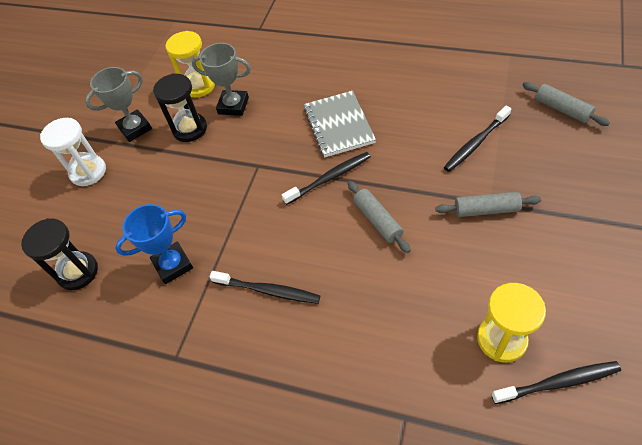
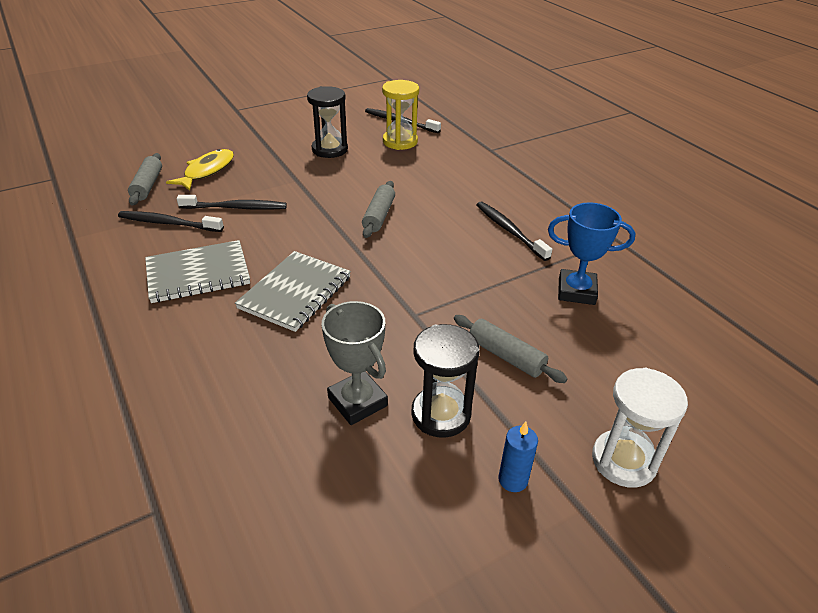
camera: 145 degrees left, 15 degrees down
(78, 272) = (684, 346): black hourglass -> black hourglass (330, 149)
(135, 128) = (513, 480): grey trophy -> blue candle
(199, 86) = (362, 476): yellow hourglass -> none
(329, 178) = (369, 261): black toothbrush -> black toothbrush (168, 223)
(406, 93) = (198, 274): none -> grey notebook
(486, 210) = (306, 178): grey rolling pin -> grey rolling pin (506, 356)
(560, 152) = (207, 171): none -> yellow fish

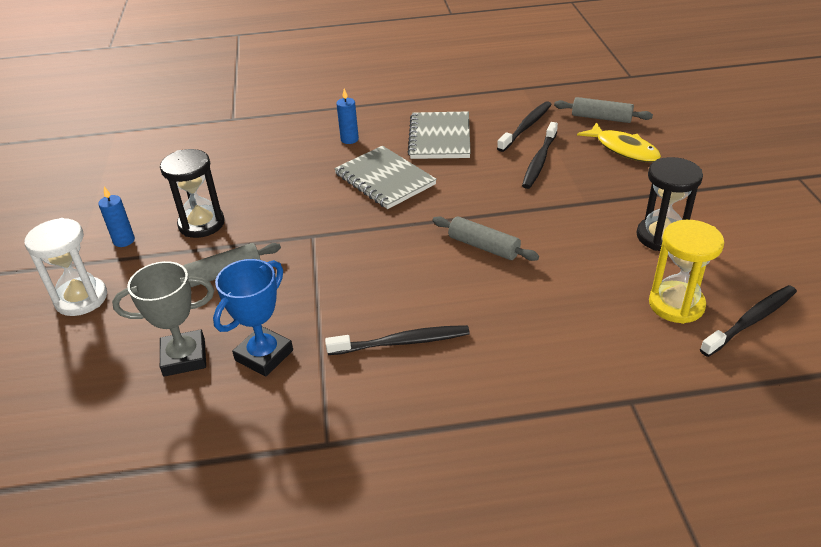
camera: 115 degrees right, 0 degrees up
(211, 345) = (349, 139): none -> blue candle
(357, 401) = (245, 191): grey trophy -> grey trophy (184, 357)

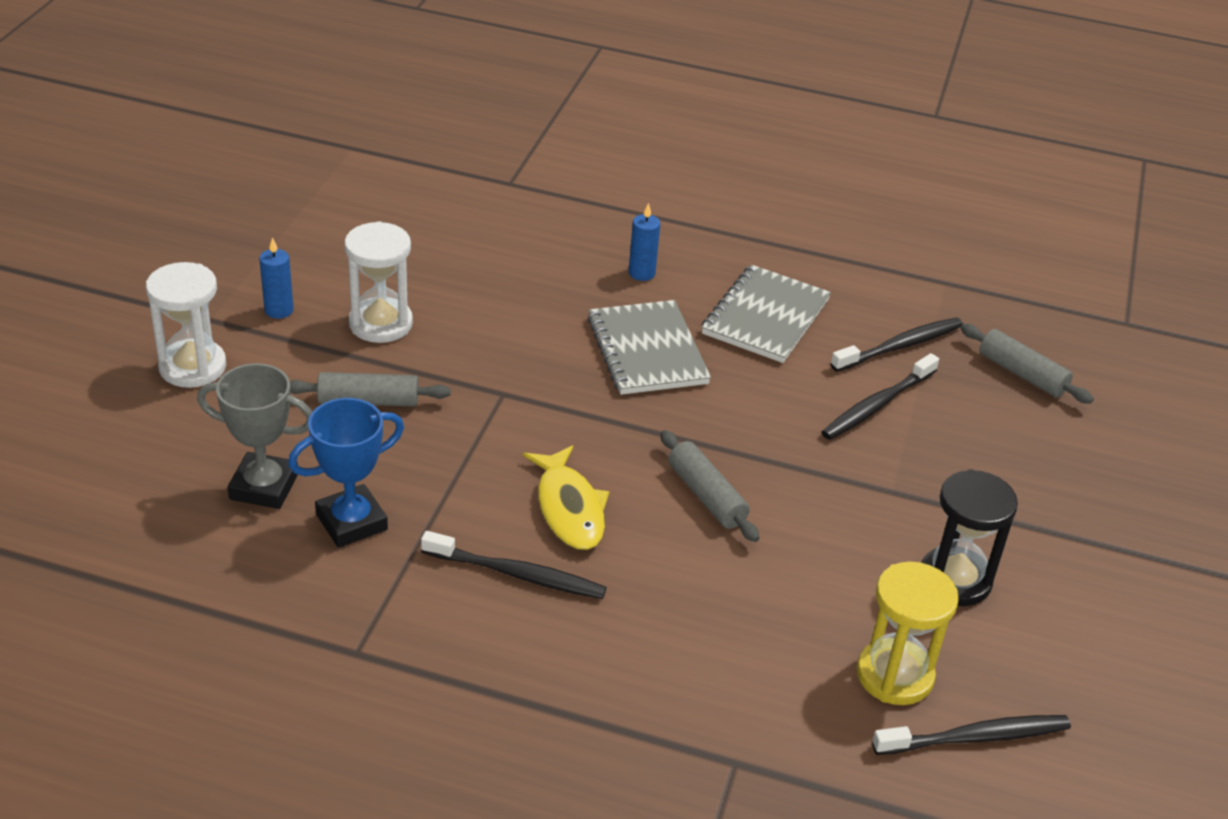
camera: 20 degrees right, 0 degrees up
(201, 224) = (381, 323): black hourglass -> white hourglass
(623, 149) = (1012, 434): yellow fish -> yellow fish (569, 508)

